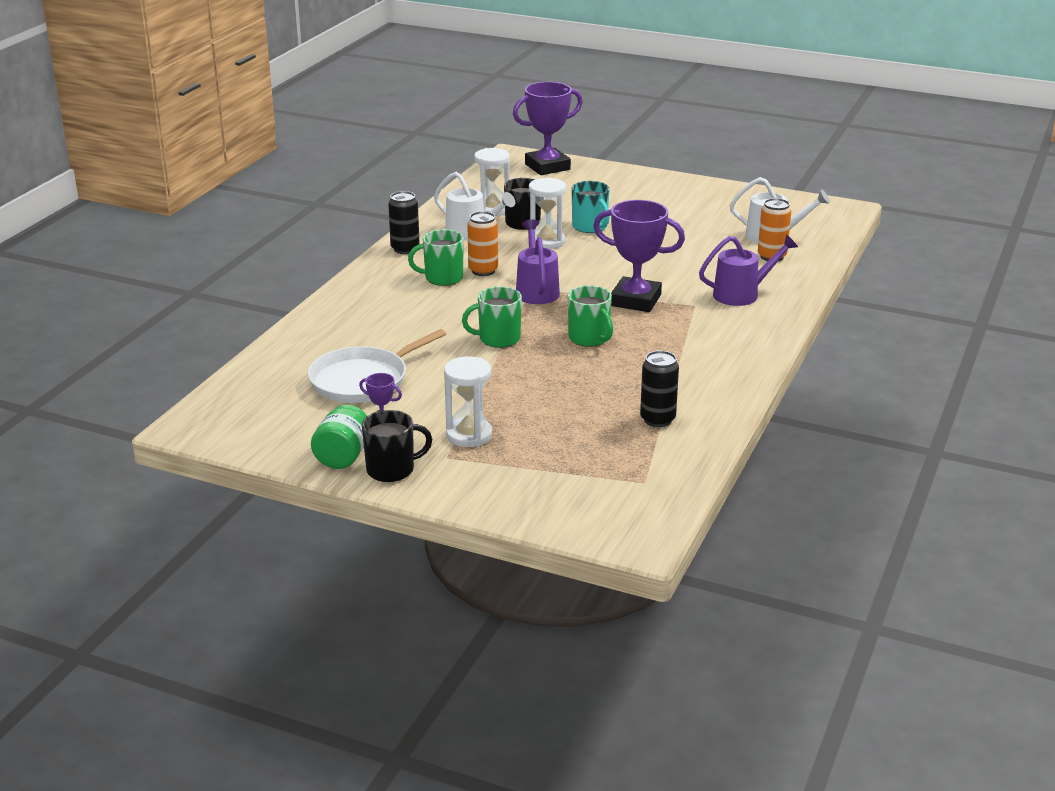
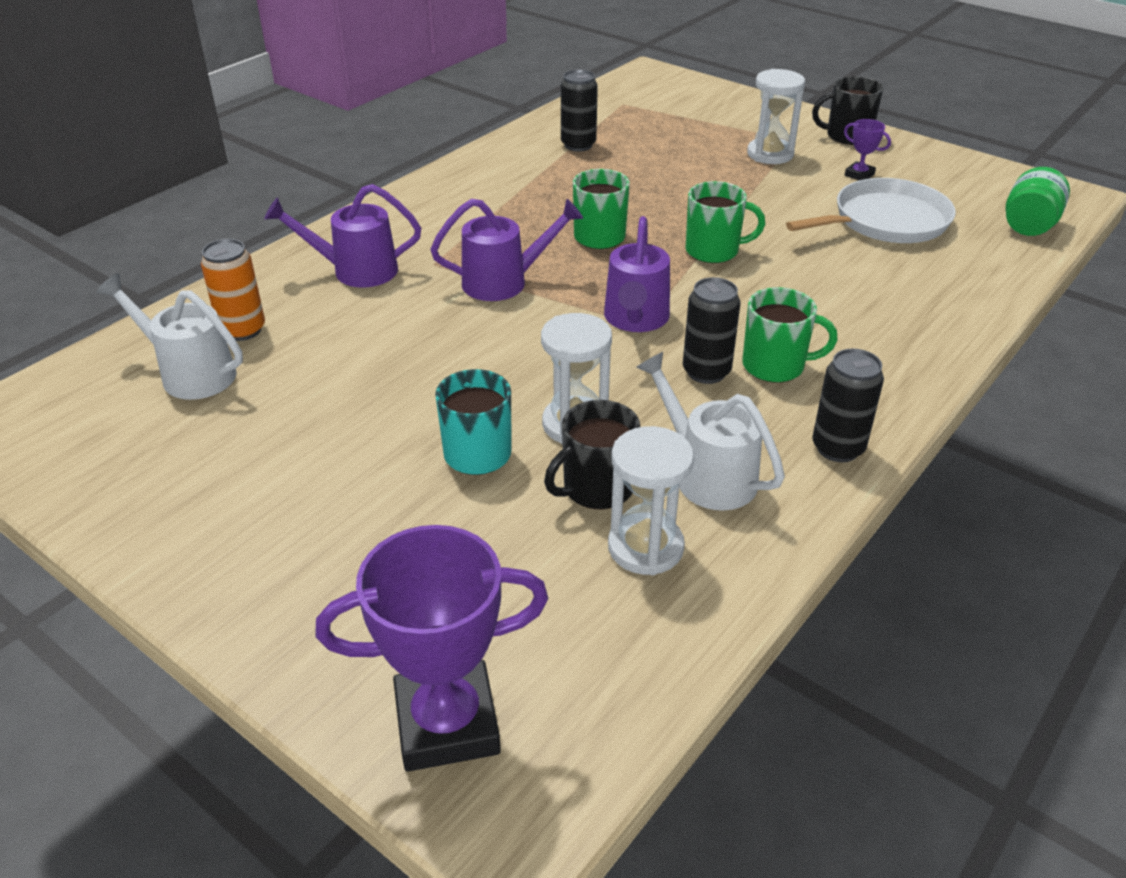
camera: 165 degrees left, 10 degrees up
(343, 456) = (896, 151): green jar -> green jar (1029, 225)
(483, 271) = (706, 372): orange can -> black can
(635, 300) = (505, 282): purple trophy -> purple watering can

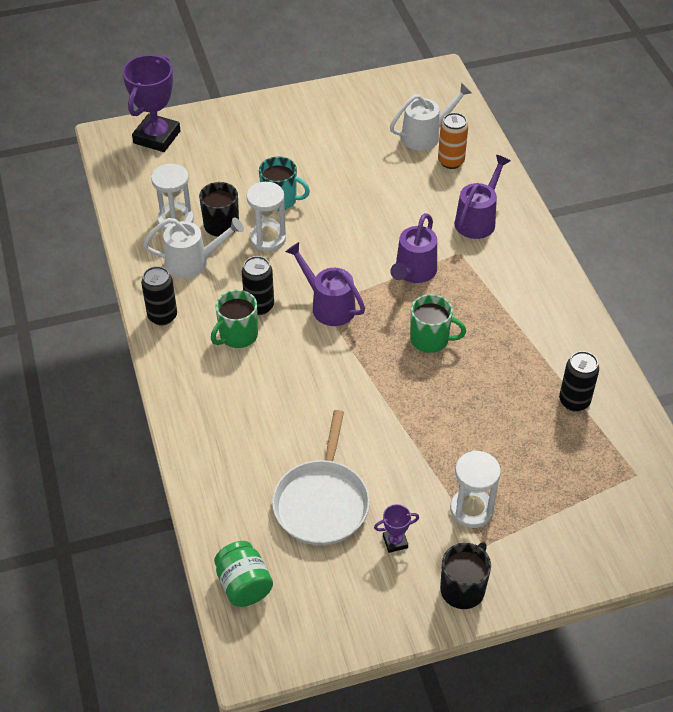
camera: 125 degrees right, 10 degrees up
(713, 251) = (366, 383): green mug -> none

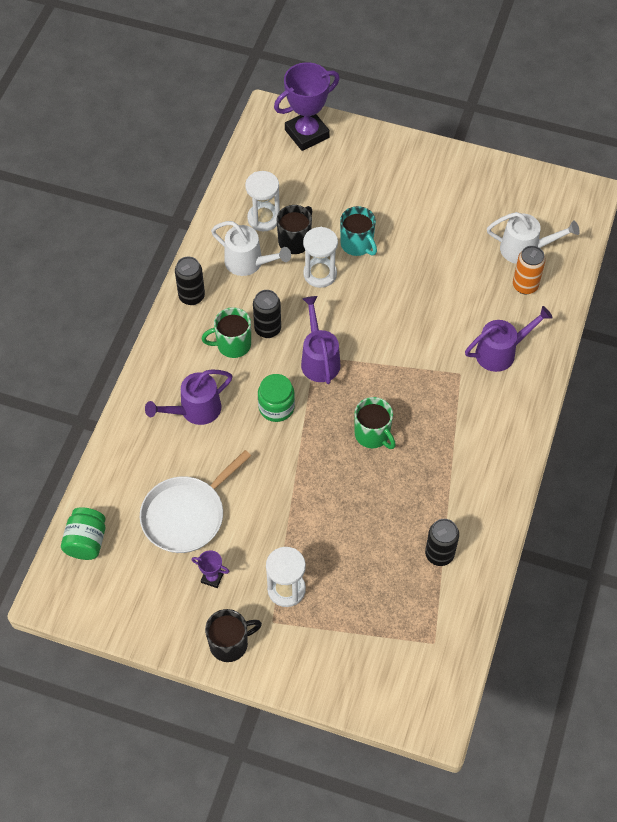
camera: 35 degrees right, 10 degrees up
(325, 364) = (276, 407): none -> green jar
(413, 273) = (408, 369): purple watering can -> purple watering can (194, 410)

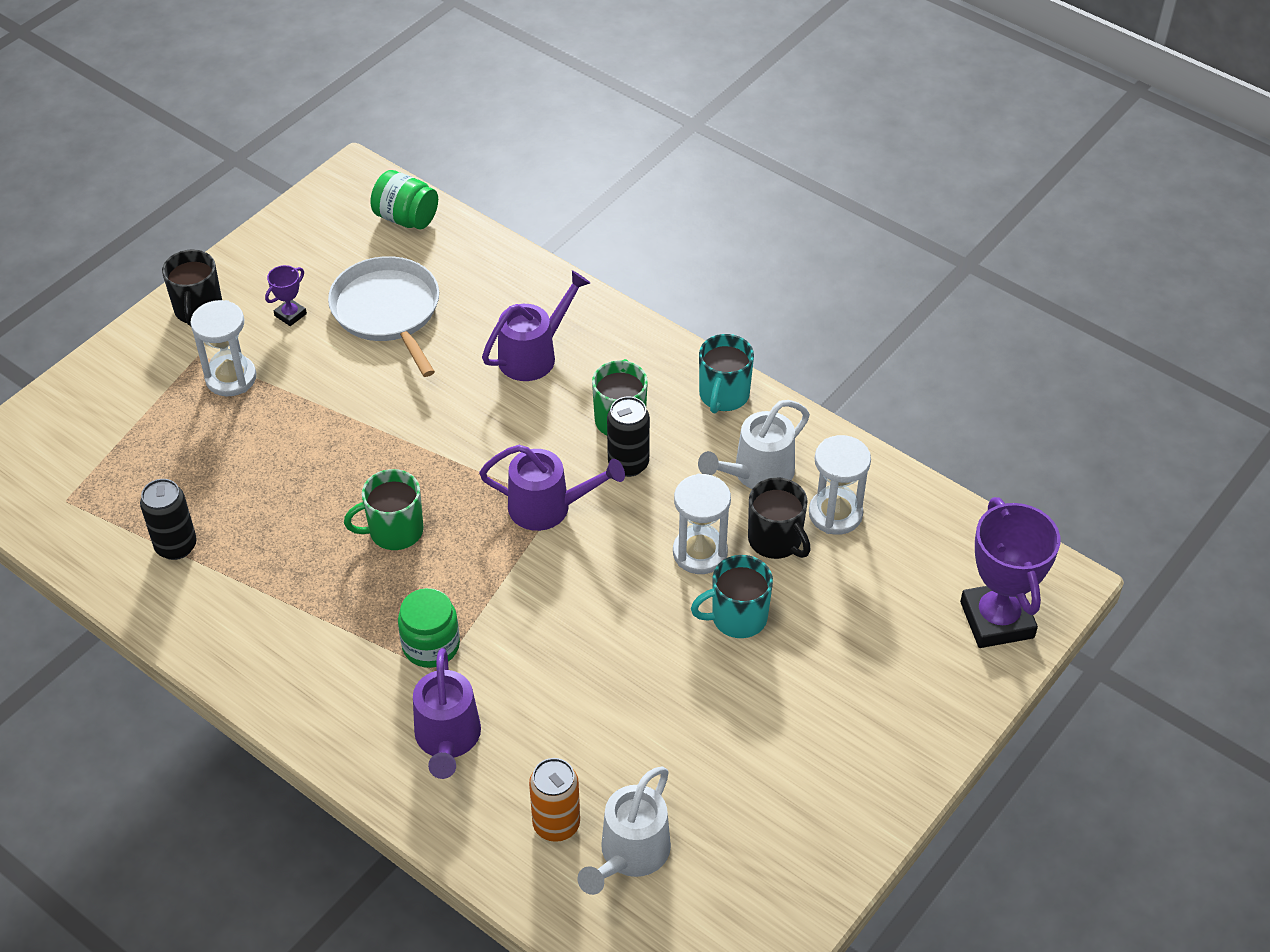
camera: 110 degrees right, 10 degrees down
(191, 296) = (723, 395): black can -> turquoise mug
(194, 410) = (534, 354): purple watering can -> purple watering can turned 60 degrees clockwise
(276, 407) = (495, 439): green jar -> green jar (431, 645)

